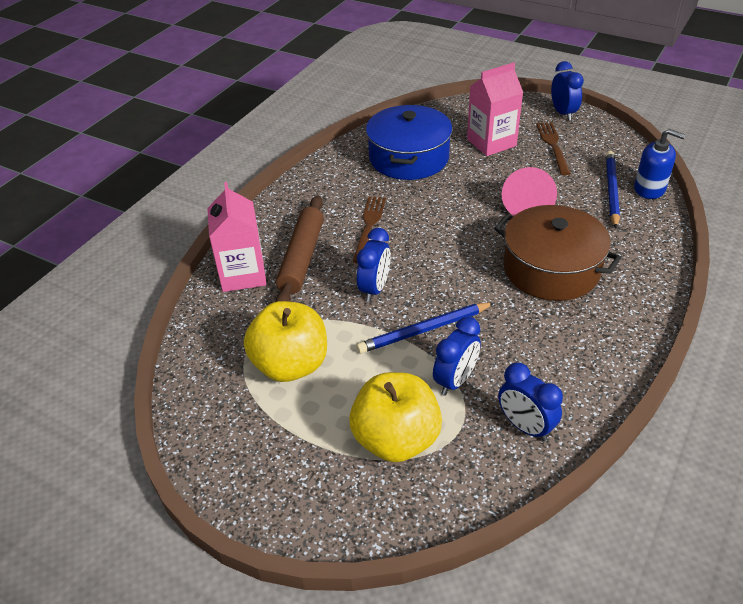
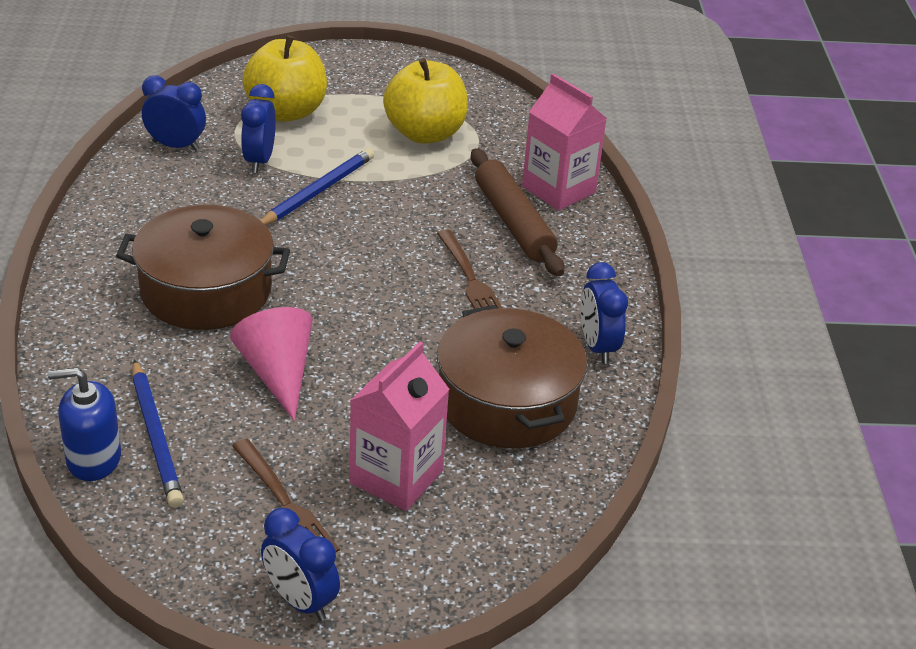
camera: 145 degrees right, 5 degrees down
(374, 289) = (401, 214): blue clock -> blue clock (597, 347)
(409, 158) = (507, 402): blue pot -> brown pot

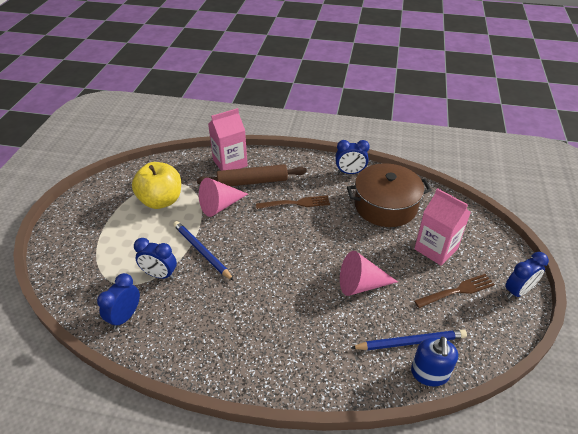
camera: 75 degrees left, 5 degrees up
(206, 291) = (285, 311): brown pot -> none
(286, 112) = (110, 257): yellow apple -> none
(433, 194) = (220, 206): none -> pink cone

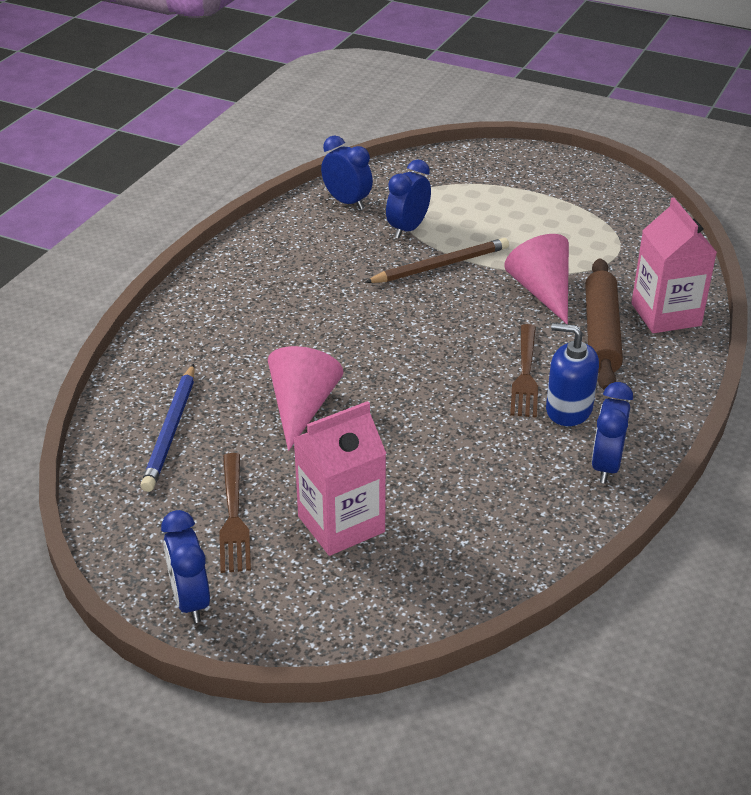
camera: 105 degrees right, 5 degrees down
(161, 201) = (571, 237): yellow apple -> none
(202, 251) = (440, 266): blue pencil -> brown pencil
(385, 206) = (485, 490): brown pot -> none
(429, 373) = (112, 434): blue soap dispenser -> blue soap dispenser (568, 410)

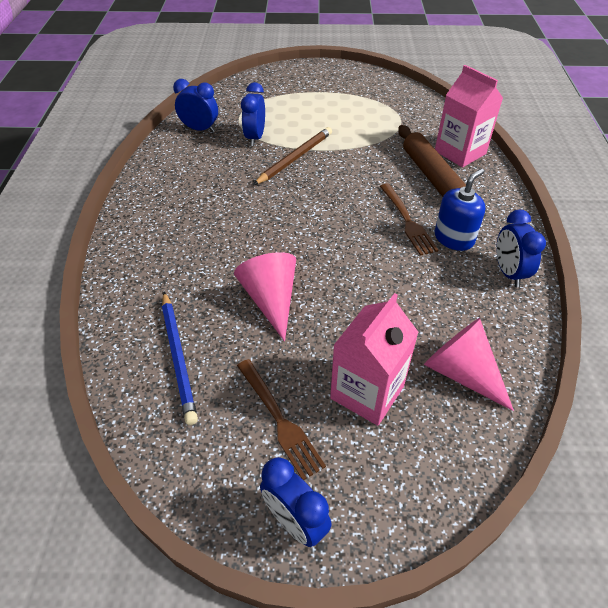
camera: 25 degrees left, 10 degrees up
(542, 291) = (374, 158): pink cone -> pink cone (461, 372)
(568, 410) = (454, 238): blue soap dispenser -> blue soap dispenser turned 135 degrees clockwise

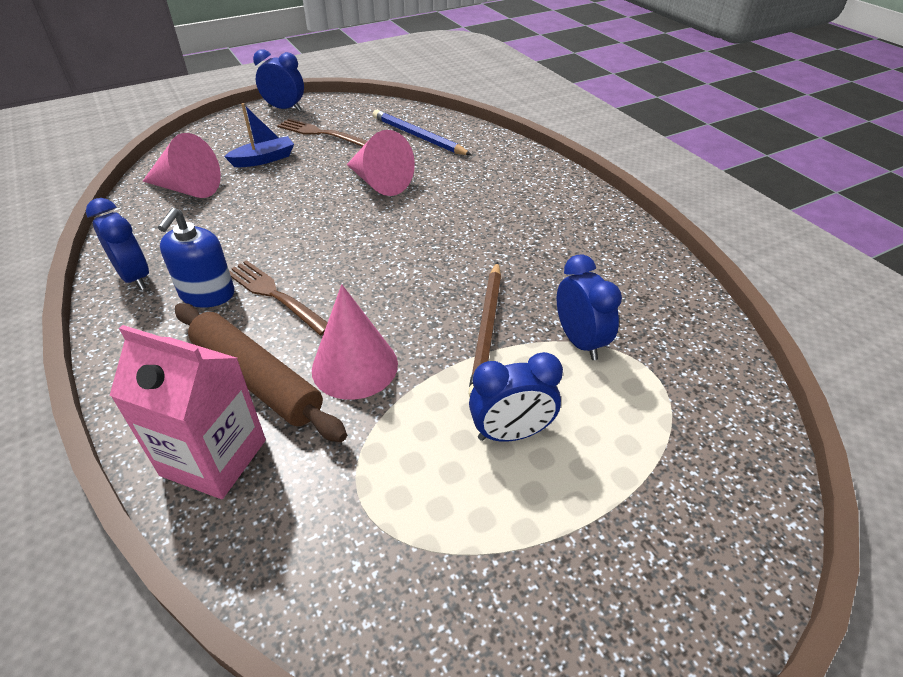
camera: 150 degrees right, 5 degrees down
(200, 129) = (673, 323): blue clock -> blue clock (511, 433)
(367, 392) = (264, 159): pink carton -> blue boat
(377, 165) = (355, 366): none -> pink cone

